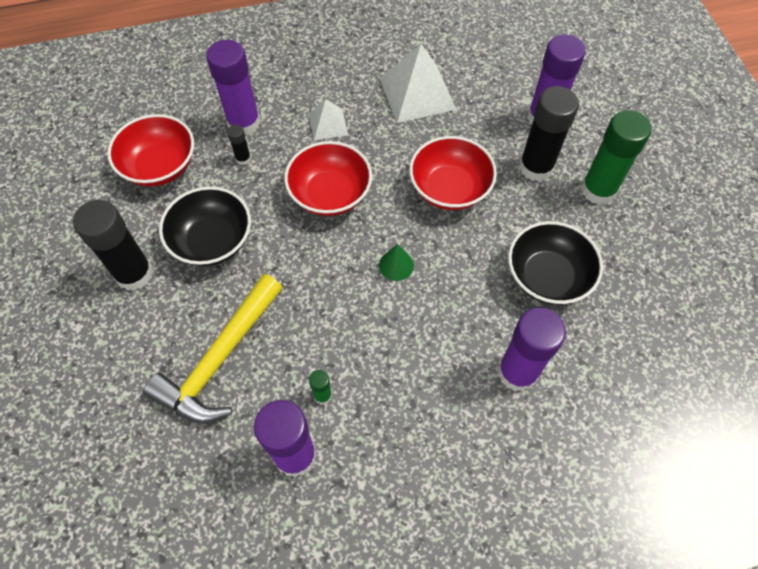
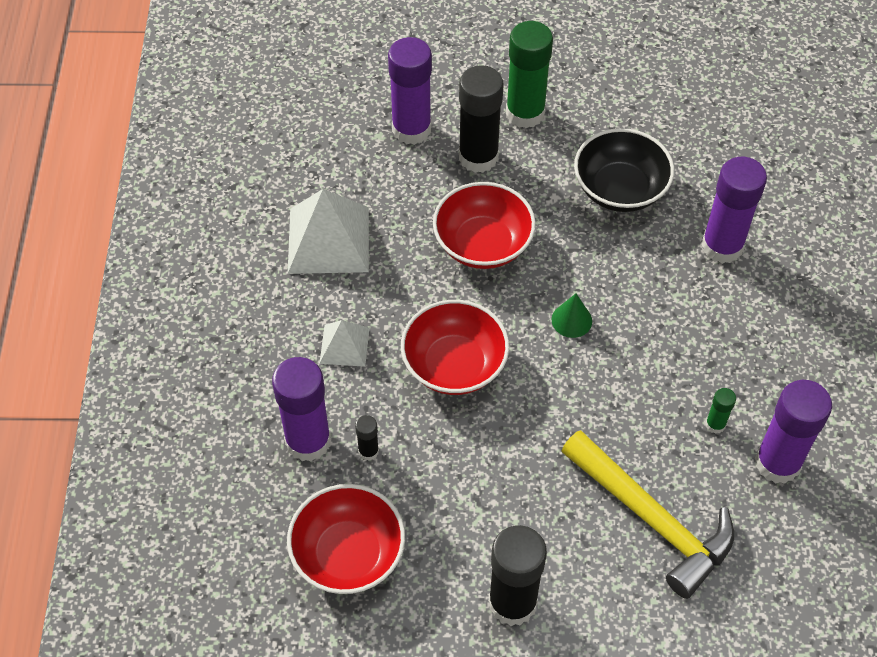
camera: 75 degrees left, 5 degrees down
(212, 241) = (487, 505): black bowl -> none

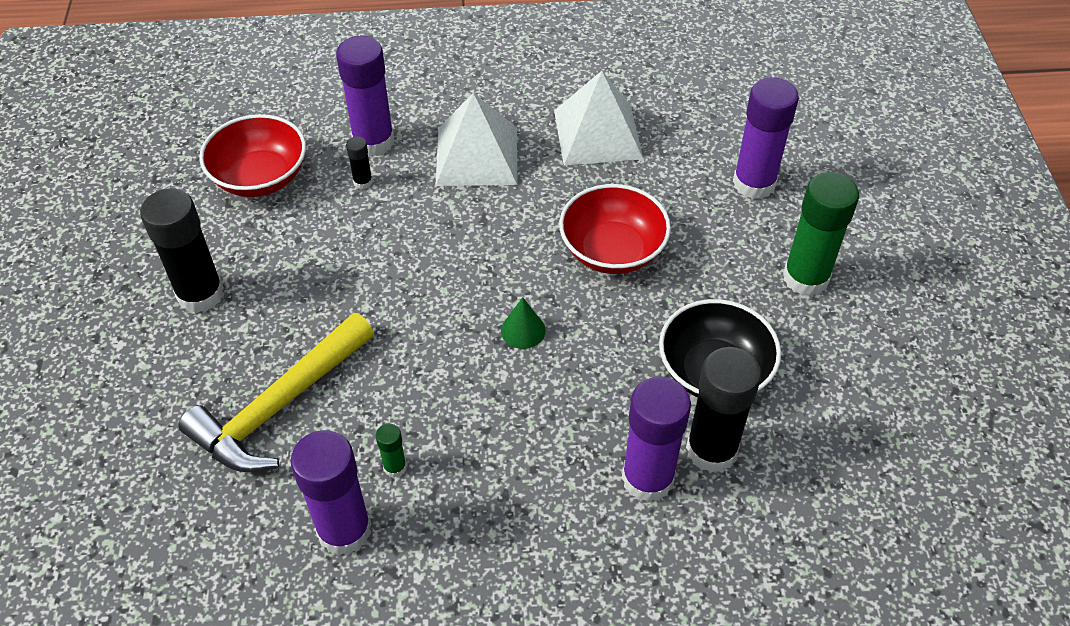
camera: 85 degrees right, 5 degrees down
(344, 345) = (477, 156): white pyramid -> white pyramid, size x1.83
(454, 365) = (460, 236): red bowl -> none
(478, 157) = (730, 240): black glue stick -> black glue stick (711, 450)

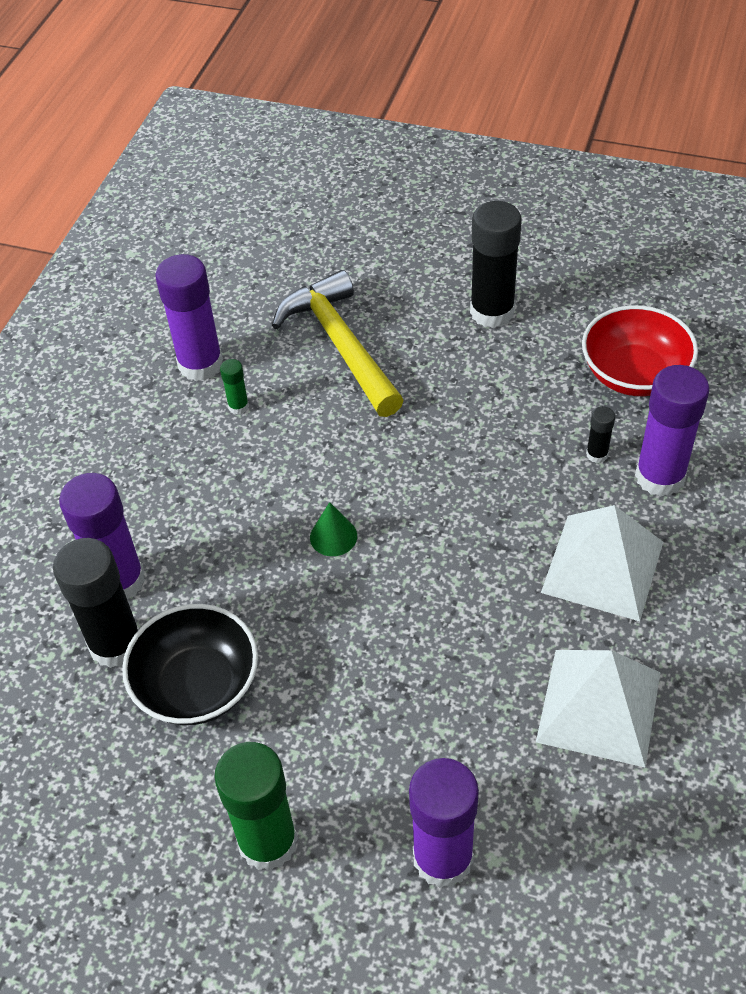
camera: 115 degrees right, 0 degrees up
(612, 250) = (401, 652): red bowl -> none

